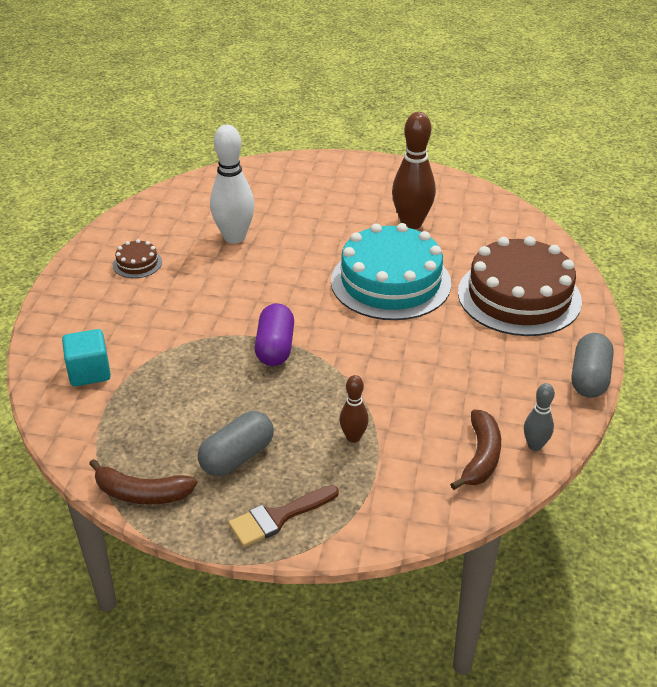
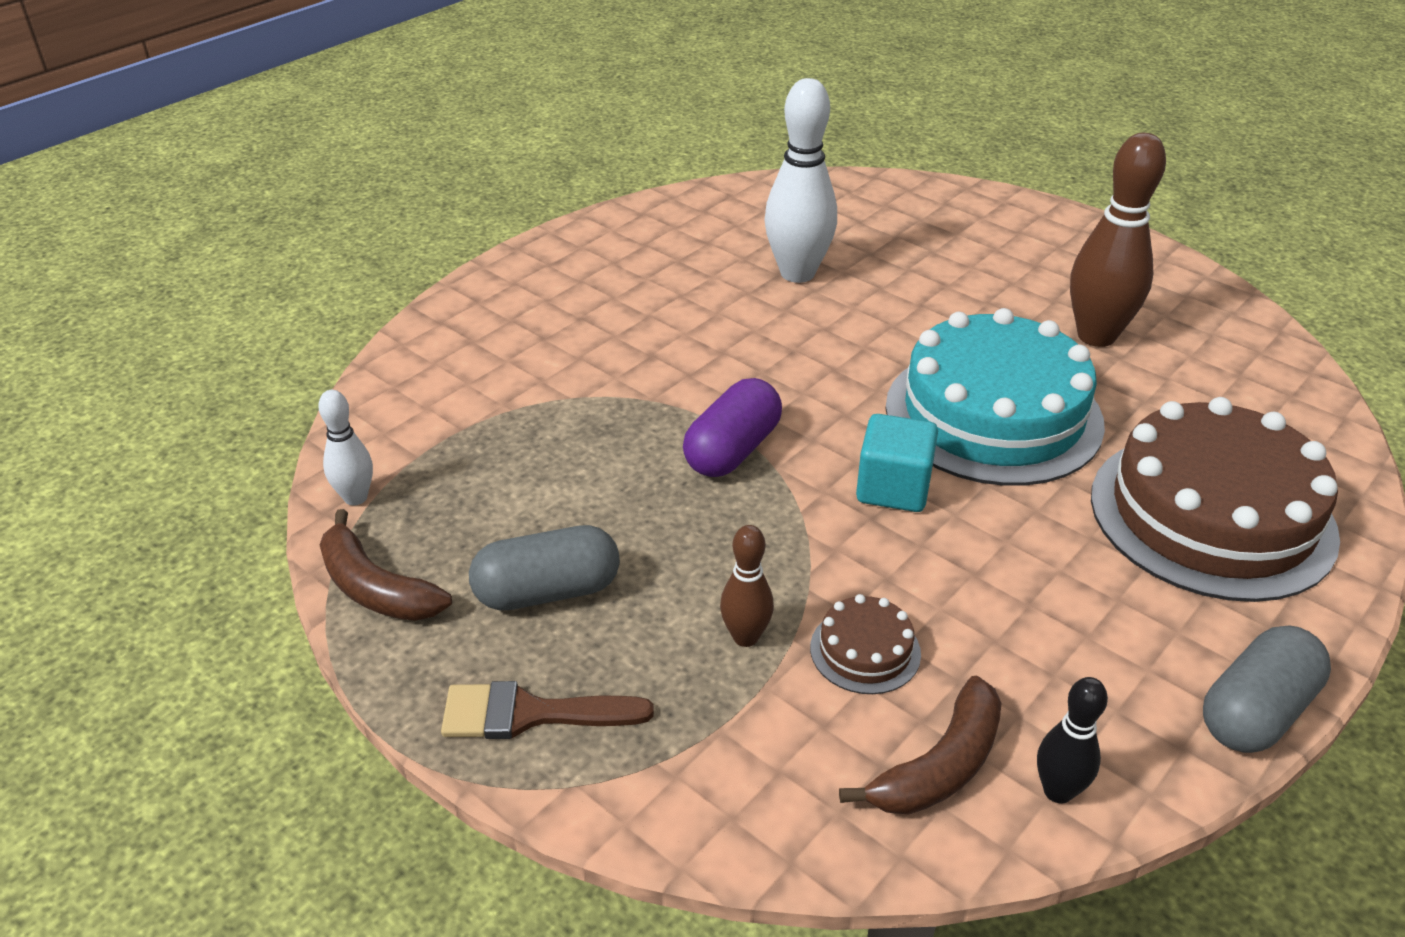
camera: 30 degrees right, 0 degrees up
(85, 452) = (355, 497): none -> white bowling pin
(89, 372) = (452, 390): turquoise cube -> turquoise cube (893, 488)
(137, 263) = (634, 267): brown cake -> brown cake (865, 650)
(535, 445) = (1058, 791): grey bowling pin -> black bowling pin

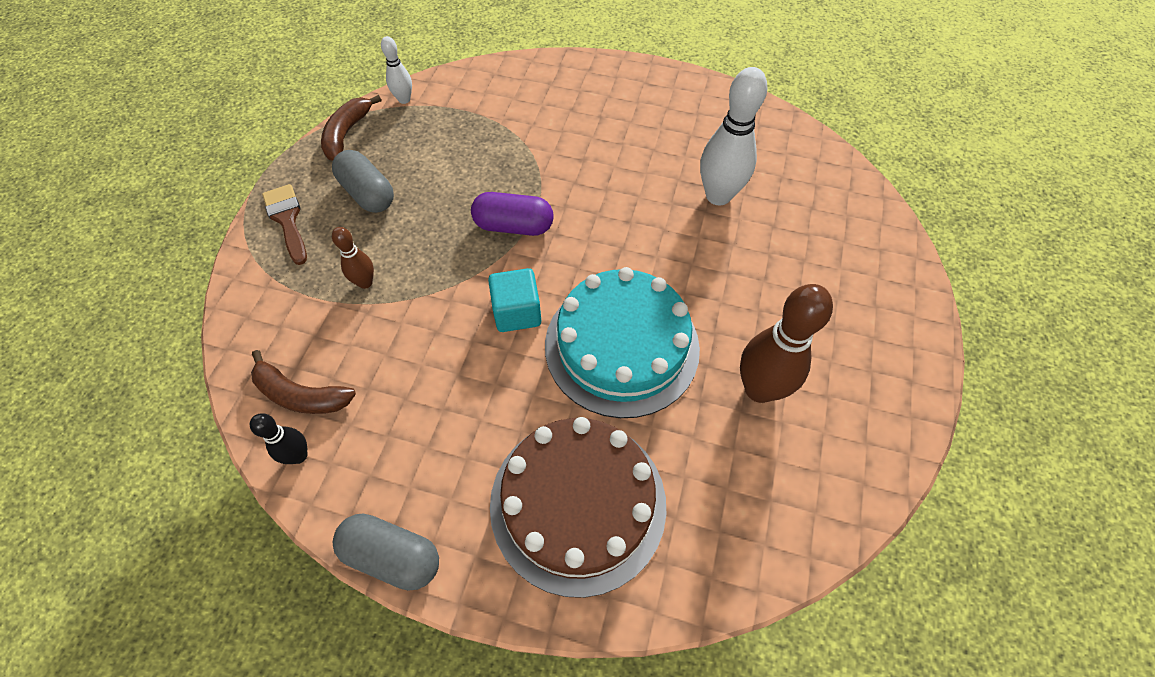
camera: 65 degrees right, 20 degrees up
(865, 650) = (374, 338): brown cake -> none

